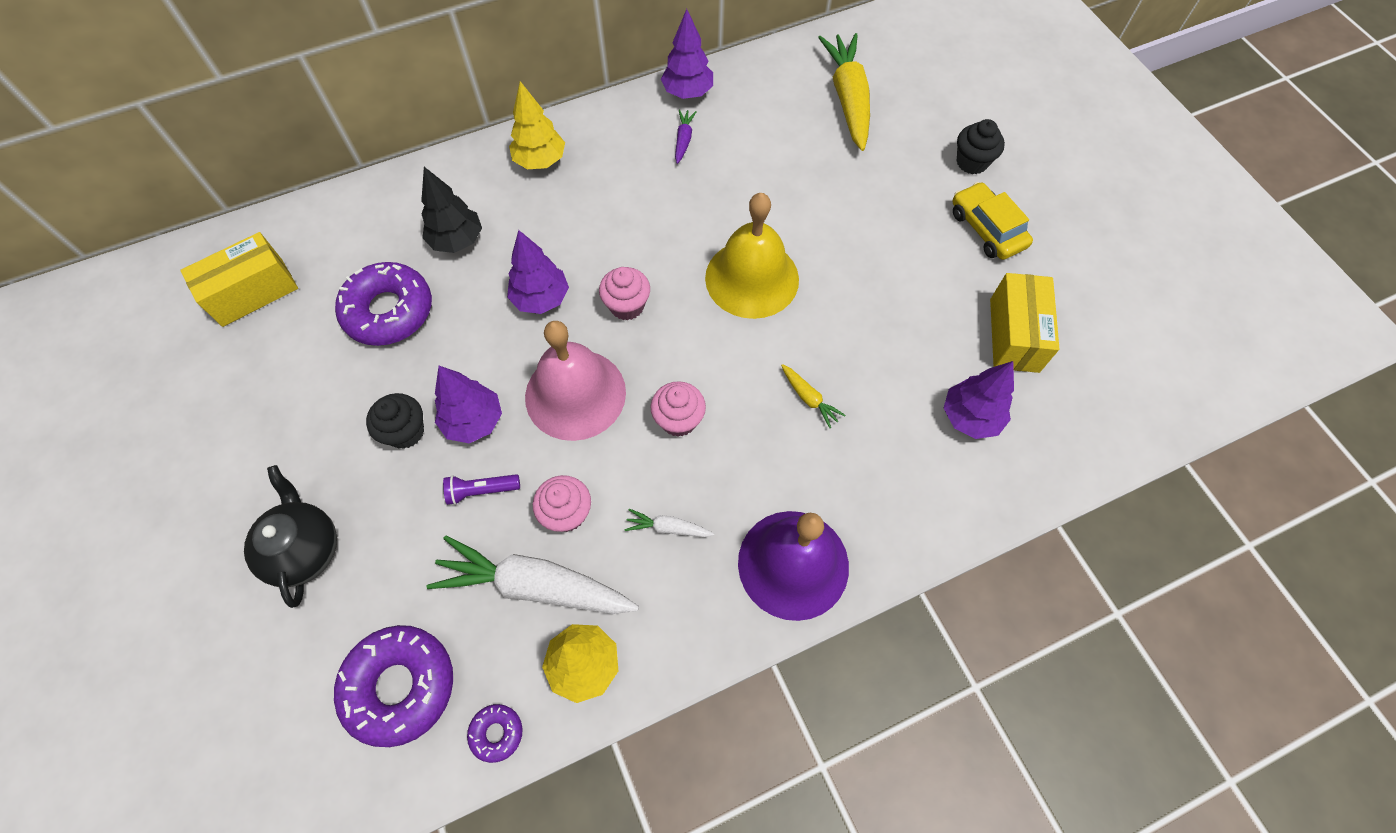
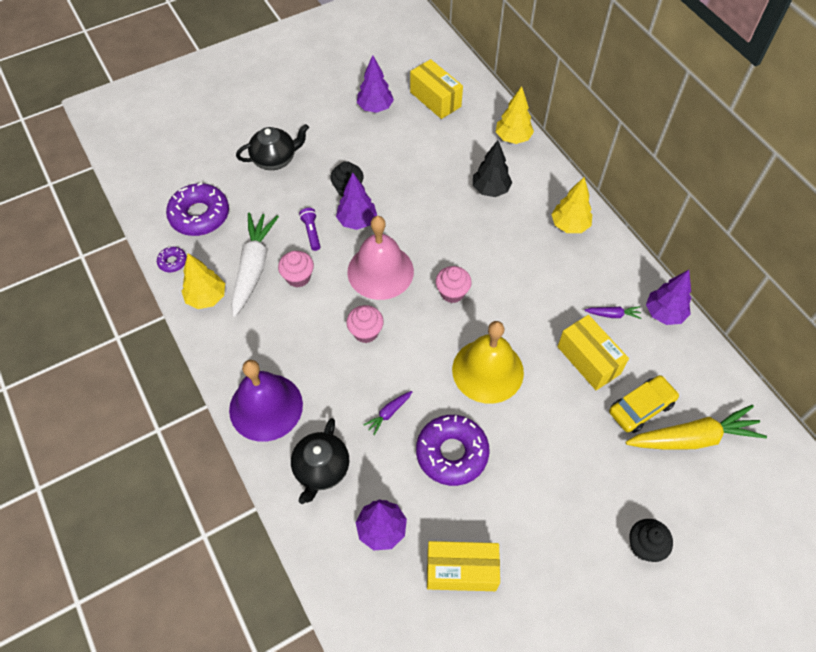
camera: 85 degrees right, 5 degrees down
(368, 202) = (512, 138): none -> yellow tree
(389, 311) = (431, 165): purple donut -> purple donut (452, 453)
(541, 299) = (451, 242): purple tree -> purple tree (375, 108)
(667, 528) = (289, 332): white carrot -> none
(745, 173) = (588, 360): none -> yellow box
(809, 399) = (388, 413): yellow carrot -> purple carrot
(890, 488) = (321, 469): none -> black teapot
(986, 229) = (569, 555): yellow car -> yellow car (641, 407)

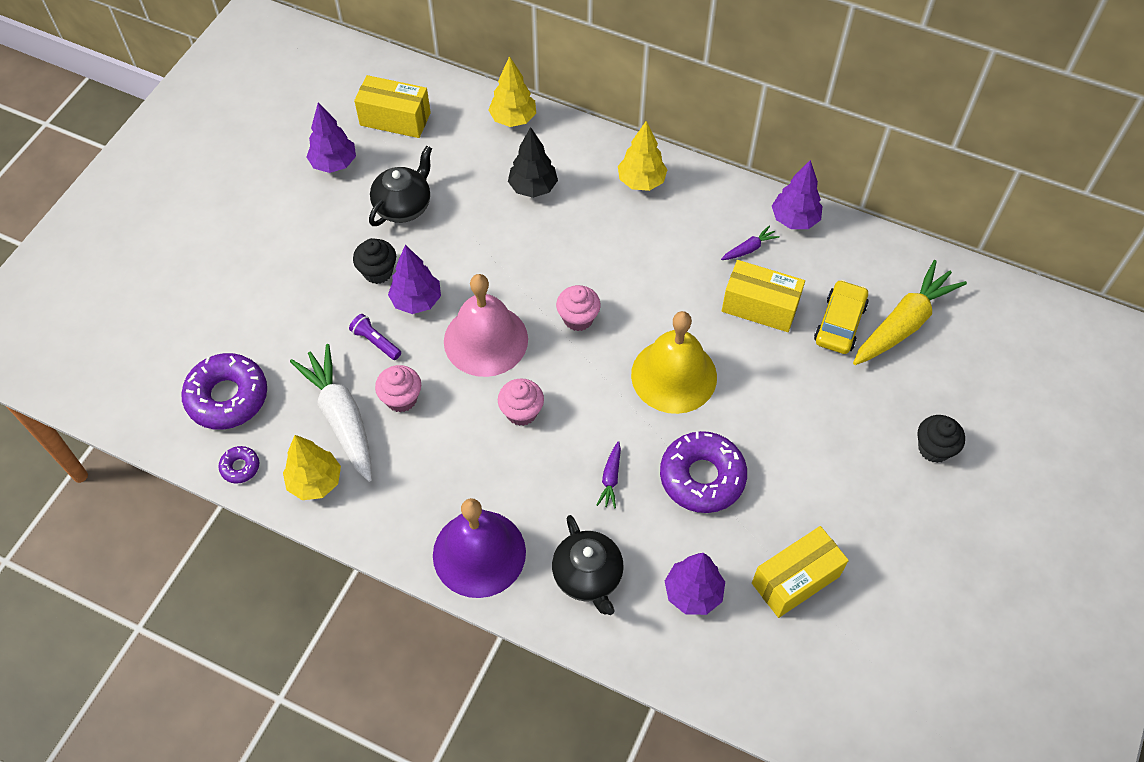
camera: 35 degrees left, 0 degrees up
(275, 159) = (264, 284): black teapot -> black teapot (403, 206)

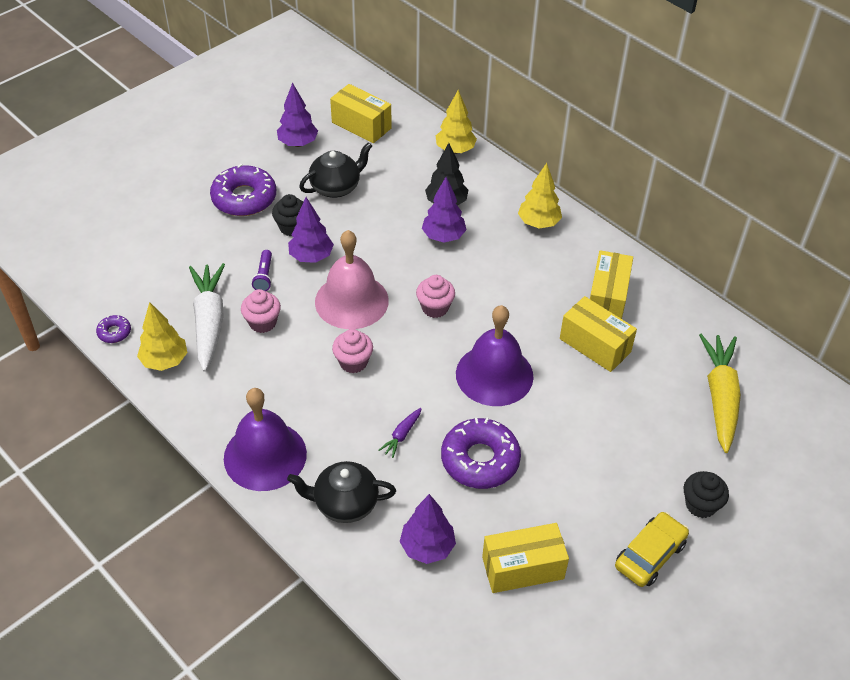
camera: 20 degrees right, 10 degrees down
(227, 397) = (131, 280): purple donut -> purple donut (244, 198)
(376, 342) = (264, 276): purple flashlight -> purple flashlight turned 150 degrees counterclockwise
(588, 576) = (345, 503): black teapot -> black teapot turned 90 degrees clockwise
(674, 375) = (494, 374): yellow bell -> purple bell
(749, 248) = (607, 298): purple carrot -> yellow box
(794, 219) = (658, 288): purple tree -> purple tree (443, 236)
(839, 323) = (660, 379): yellow car -> yellow car (650, 555)
(904, 323) = (720, 396): yellow carrot -> yellow carrot turned 60 degrees counterclockwise

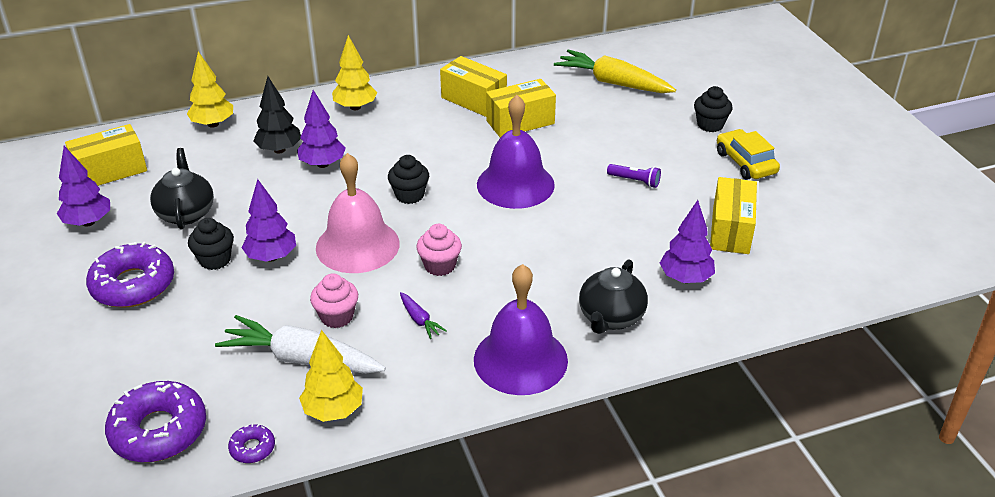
camera: 65 degrees left, 10 degrees down
(264, 276) = (269, 299): purple flashlight -> purple flashlight (635, 181)
(401, 435) = (551, 259): purple carrot -> purple carrot (420, 320)
(435, 308) = (409, 195): pink cupcake -> black cupcake
(480, 460) = (606, 220): purple donut -> purple donut (159, 430)

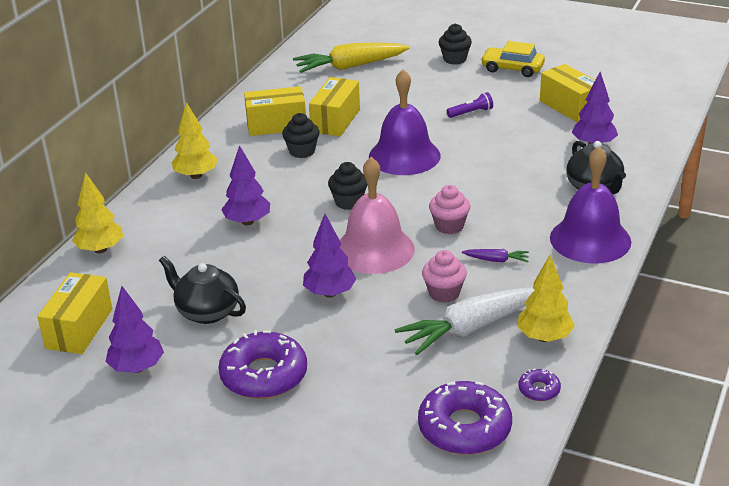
camera: 45 degrees left, 5 degrees down
(215, 260) = (292, 321): black cupcake -> black cupcake (302, 151)
(279, 150) = (194, 233): black tree -> none

